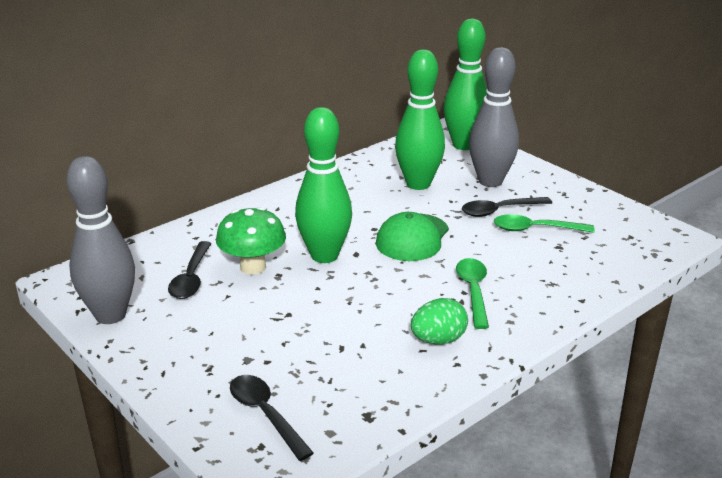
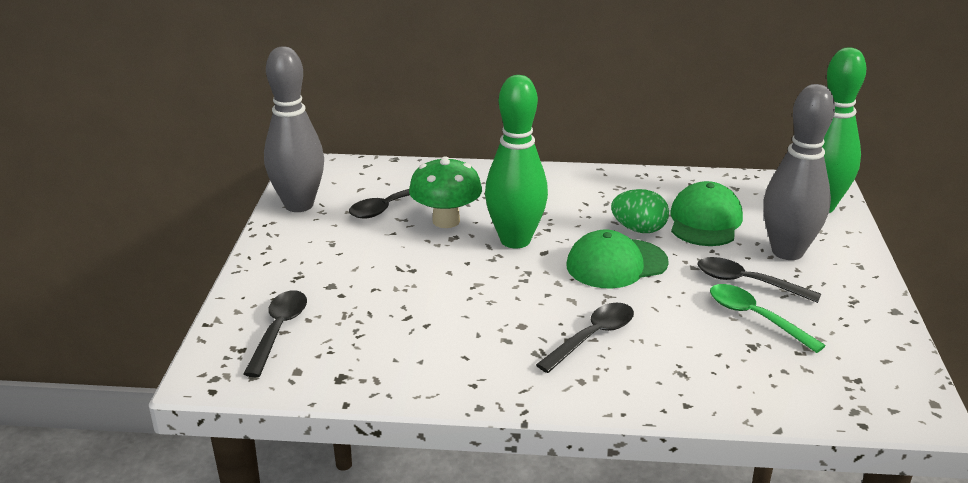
camera: 45 degrees right, 0 degrees up
(418, 184) = (705, 221): green bowling pin -> green cap
(438, 340) = (491, 357): green egg -> green egg (638, 229)
(473, 291) = (592, 337): green spoon -> black spoon

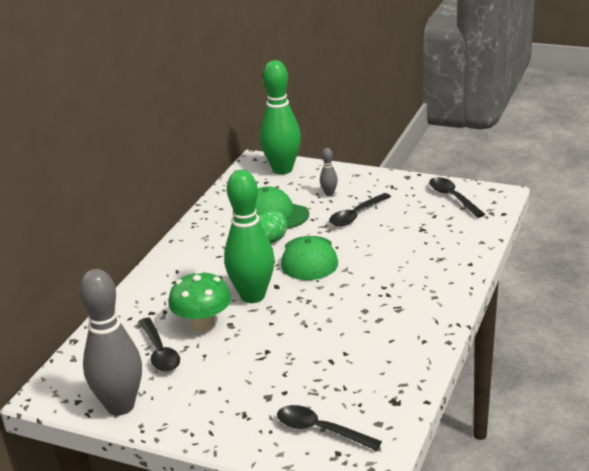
camera: 70 degrees left, 0 degrees up
(592, 337) = (390, 284): black spoon -> black spoon (453, 198)
(756, 318) = (395, 221): green spoon -> none
(787, 252) = (329, 193): grey bowling pin -> grey bowling pin, size x0.42

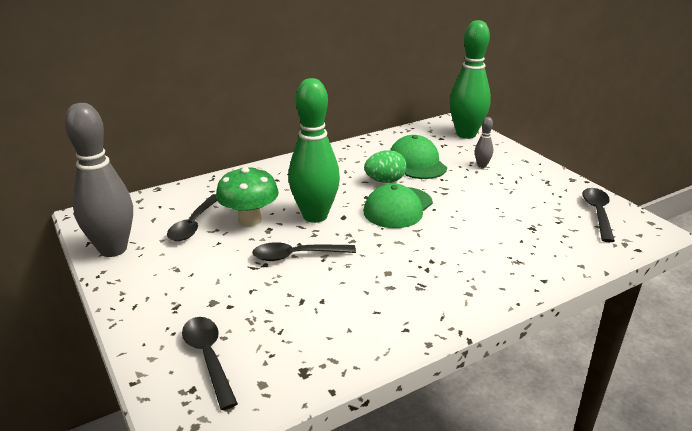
camera: 35 degrees right, 0 degrees up
(356, 215) = (484, 191): black spoon -> black spoon (297, 255)

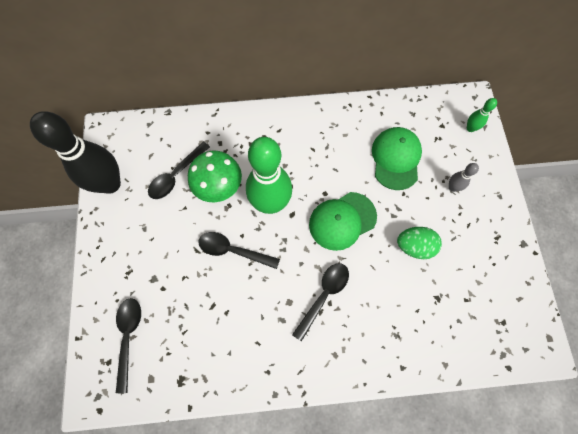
camera: 25 degrees right, 40 degrees up
(113, 249) = (110, 184): grey bowling pin -> black bowling pin
(385, 181) = (352, 176): green egg -> green egg (414, 246)
(466, 134) = (470, 128): green bowling pin -> green bowling pin, size x0.42
(597, 213) = (510, 304): black spoon -> black spoon (323, 296)

